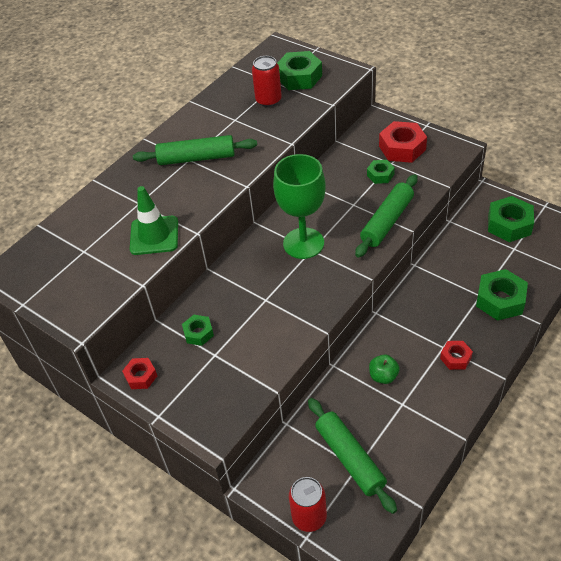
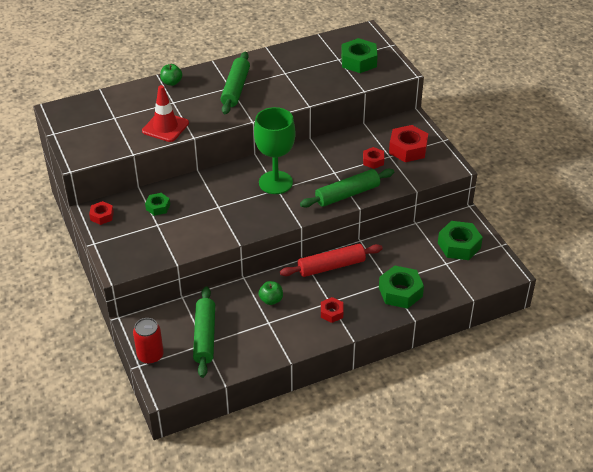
camera: 25 degrees right, 5 degrees down
(118, 181) = (171, 82): none -> green apple
(154, 235) = (165, 127): green traffic cone -> red traffic cone
(196, 158) = (235, 89): green rolling pin -> green rolling pin turned 75 degrees clockwise
(268, 100) = (321, 69): red can -> none
(380, 175) = (373, 161): green nut -> red nut
(411, 306) = (331, 266): none -> red rolling pin

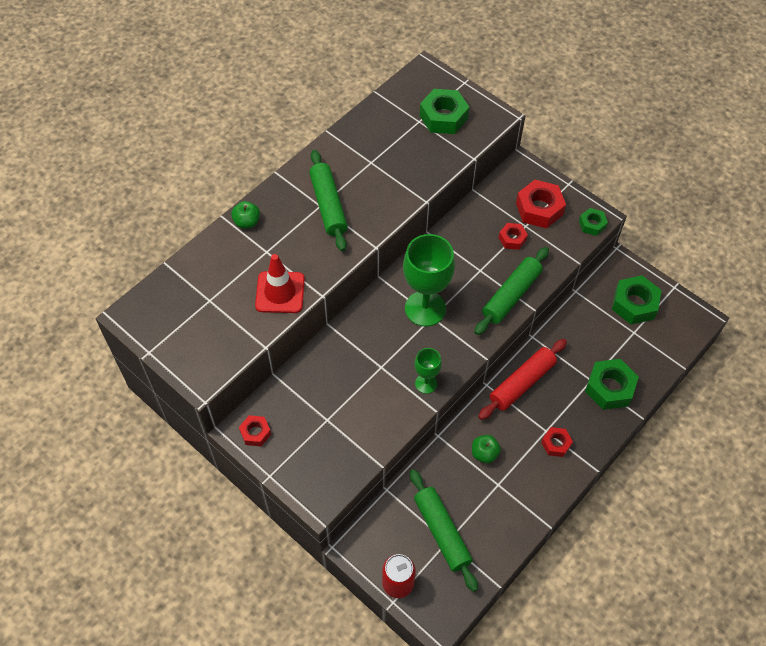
camera: 25 degrees left, 15 degrees up
(158, 207) = (313, 394): green nut -> green nut (592, 224)
(244, 226) = (426, 383): none -> green goblet

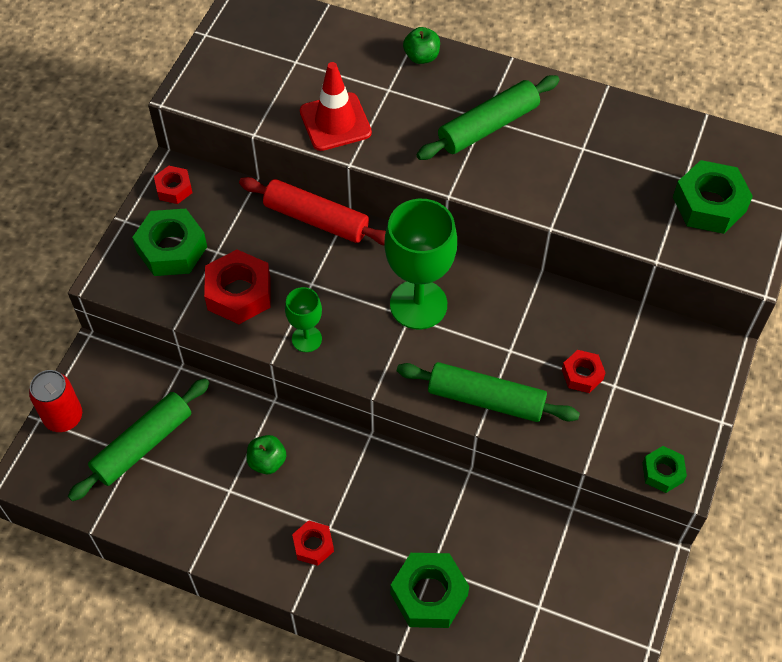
camera: 70 degrees right, 0 degrees up
(522, 383) = (390, 477): red rolling pin -> red rolling pin (316, 219)
(539, 209) = (653, 395): red nut -> red nut (239, 293)
(634, 304) = (588, 595): green nut -> green nut (172, 249)

